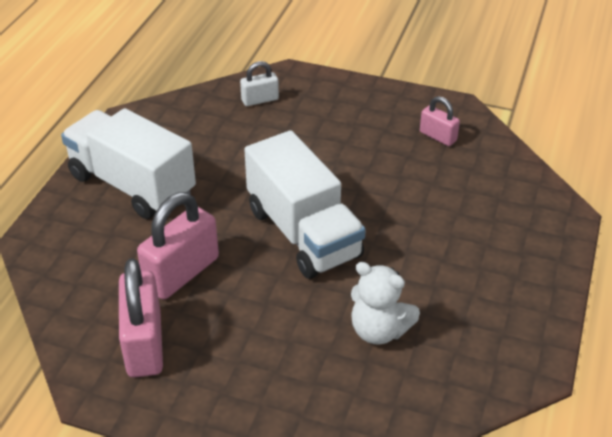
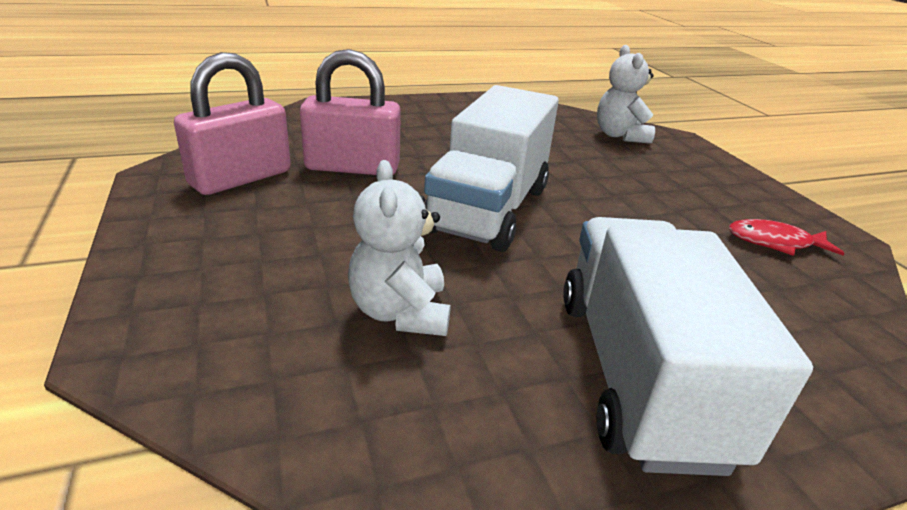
camera: 50 degrees right, 10 degrees down
(132, 185) = (430, 119): white truck -> white truck (638, 374)
(260, 100) = (620, 136): white padlock -> white teddy bear
(438, 136) = (774, 242): pink padlock -> red fish

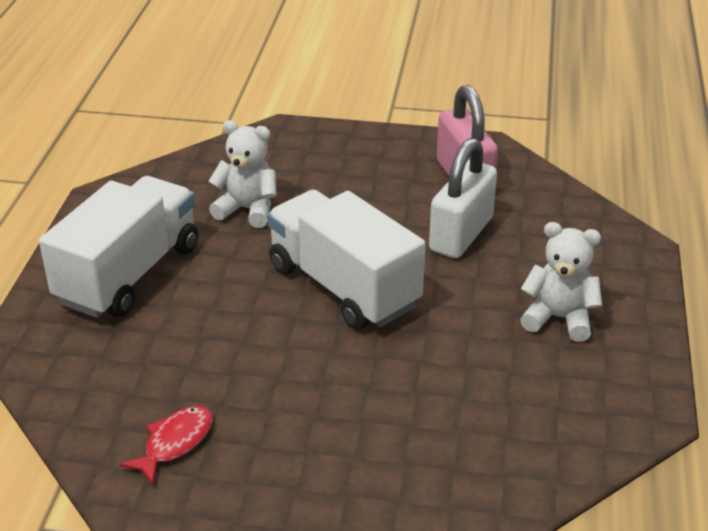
camera: 120 degrees right, 5 degrees up
(352, 167) = (461, 234): pink padlock -> white padlock
(620, 136) = (468, 477): white teddy bear -> white teddy bear (559, 318)
(638, 374) = (129, 274): white truck -> white truck turned 90 degrees counterclockwise

